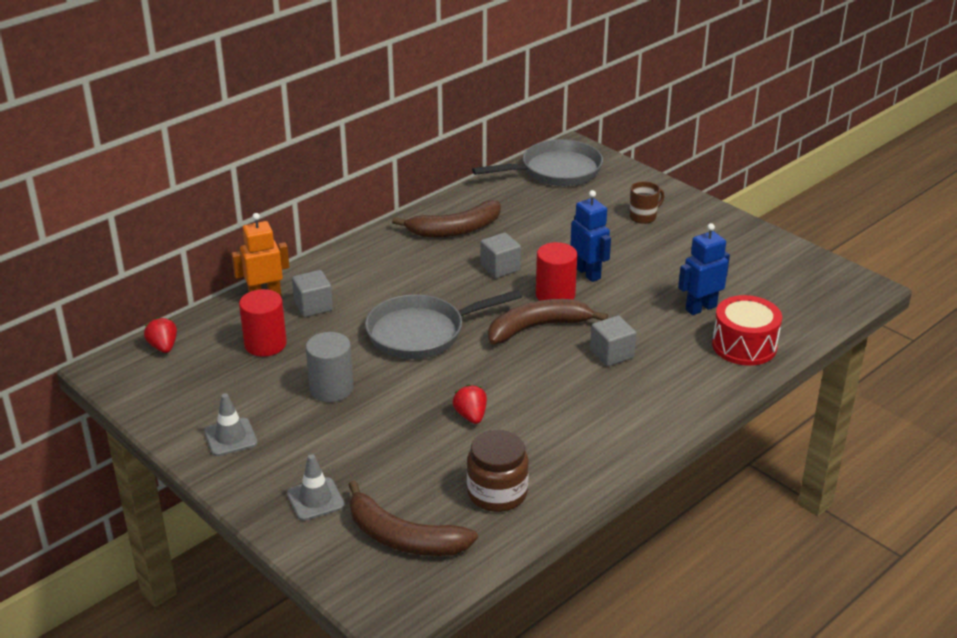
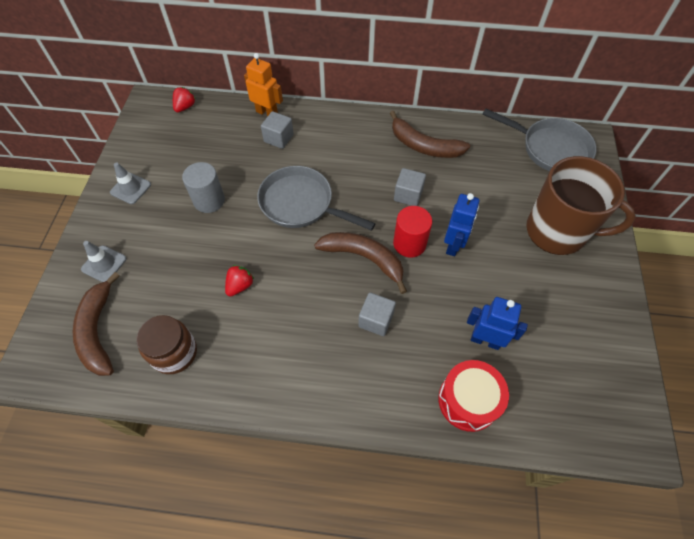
camera: 50 degrees right, 25 degrees up
(265, 344) = (224, 144): red cylinder -> none
(643, 217) = (557, 231): brown mug -> brown mug, size x2.50

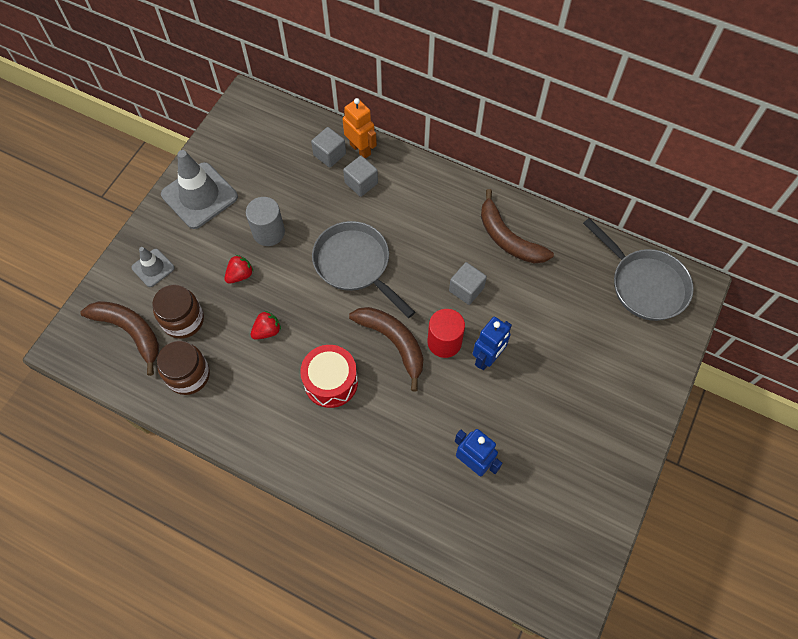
camera: 20 degrees right, 5 degrees up
(98, 331) = (130, 332): brown banana -> brown banana turned 120 degrees clockwise
(130, 188) = (199, 196): grey traffic cone -> grey traffic cone, size x1.87
(151, 302) = (183, 320): none -> brown jar
(185, 107) = (280, 117): red strawberry -> red strawberry (240, 275)
(376, 320) = (378, 407): grey cube -> grey cube (329, 154)
(468, 400) = (430, 512): red drum -> red drum (331, 382)
(557, 231) = (602, 379): brown mug -> none

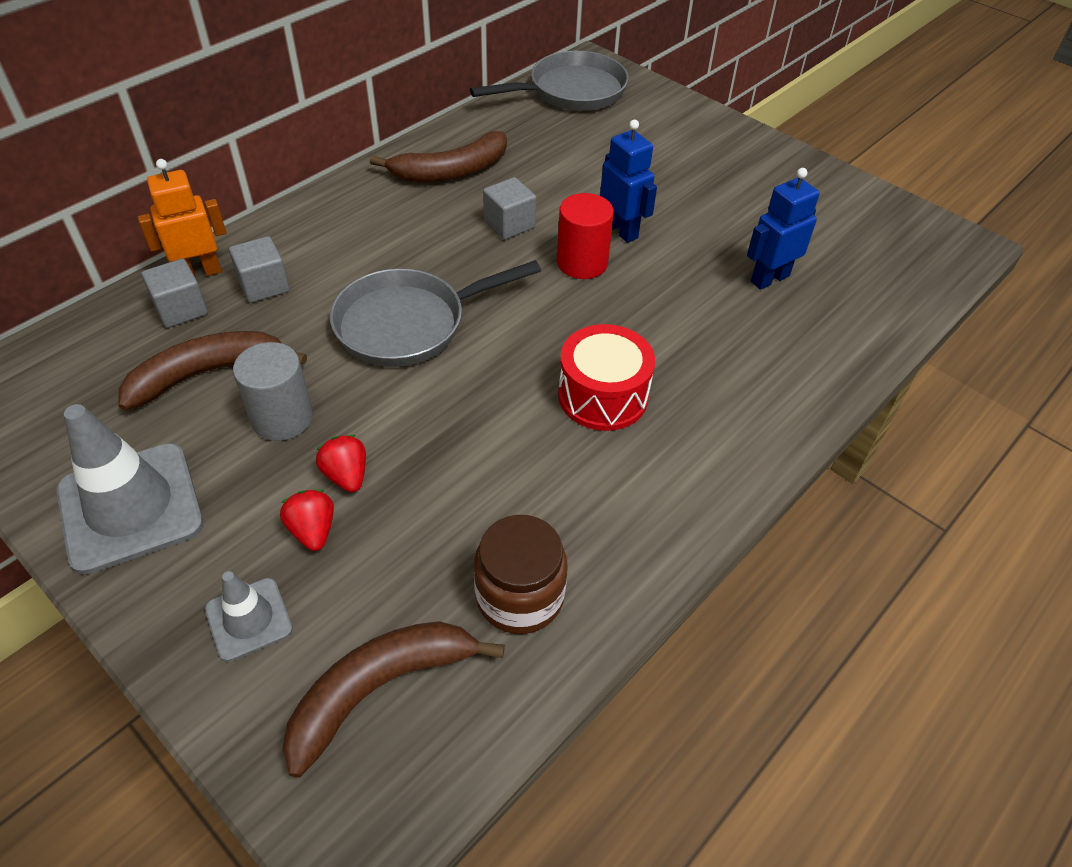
camera: 75 degrees left, 15 degrees down
(183, 320) = (397, 584): brown jar -> none
(267, 331) = (478, 458): red strawberry -> red strawberry (313, 531)
(393, 343) = (562, 312): brown banana -> brown banana (209, 374)

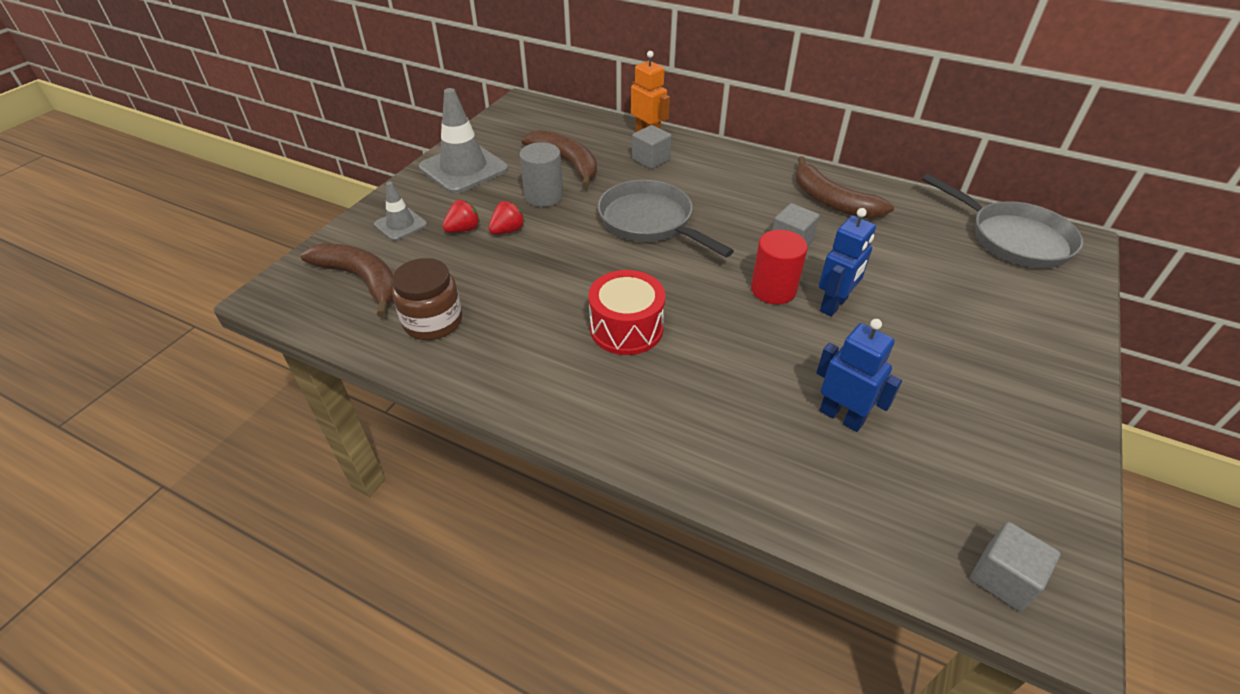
camera: 75 degrees right, 5 degrees down
(181, 309) = (613, 139): grey cube -> grey cube (1003, 578)

